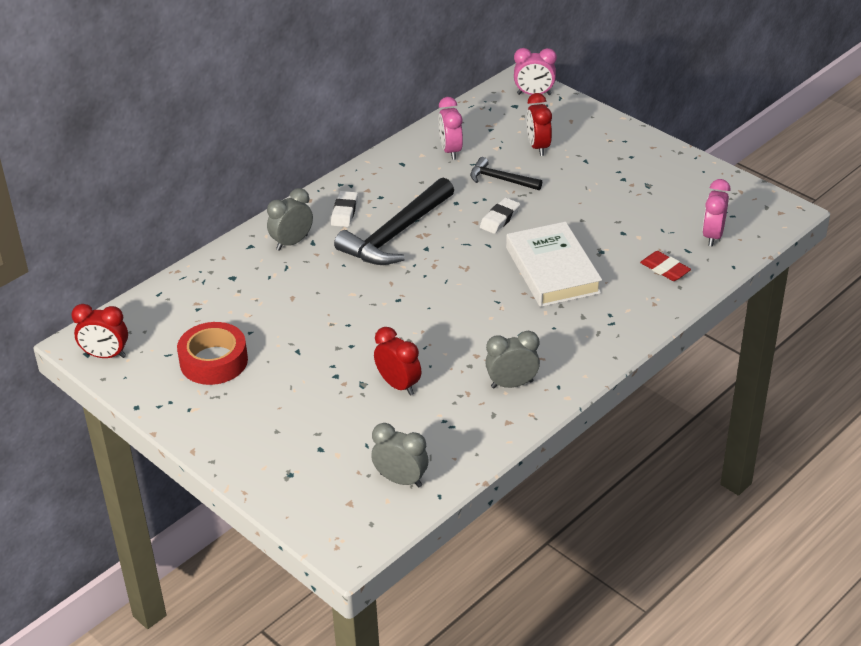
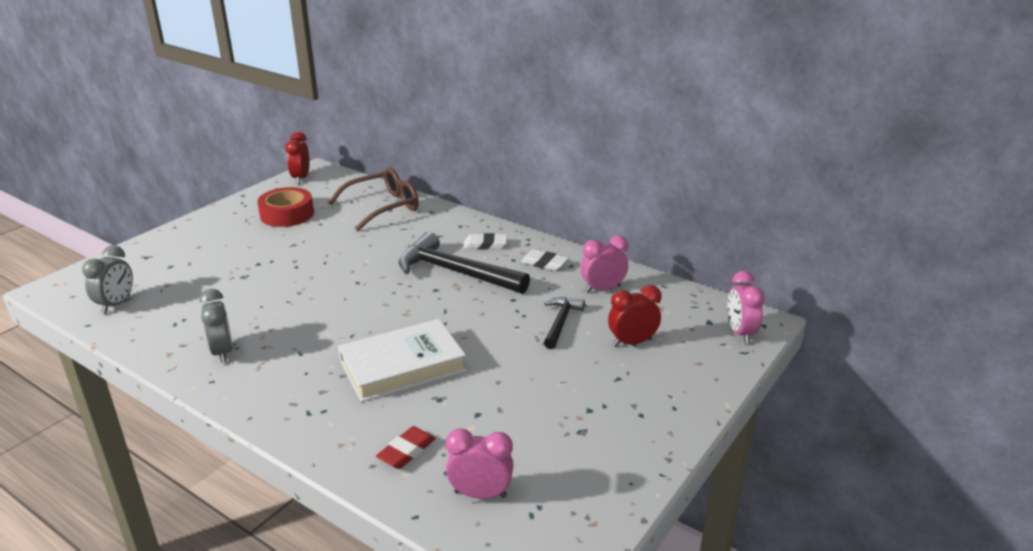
camera: 80 degrees right, 10 degrees down
(224, 283) = (382, 207): none -> brown glasses
(292, 242) = (437, 227): grey clock -> none
(398, 385) = (238, 292): red clock -> none
(500, 219) = (489, 327): white eraser -> white eraser (544, 263)

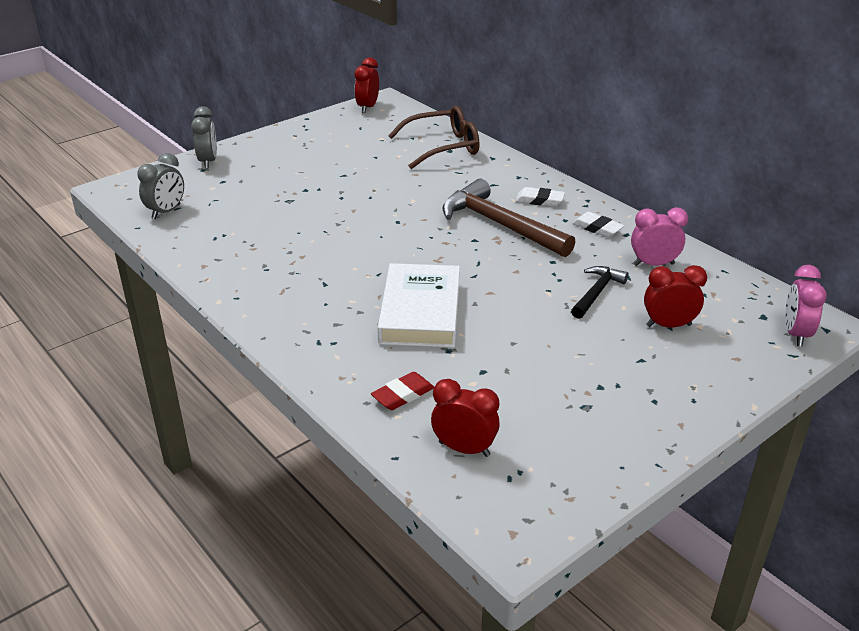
camera: 15 degrees right, 5 degrees up
(222, 352) = (252, 271): grey clock -> grey clock (208, 161)
(287, 214) = (345, 143): red tape -> none
(402, 366) = (420, 312): white book -> white book turned 75 degrees counterclockwise
(456, 272) = (500, 225): black hammer -> brown hammer
(480, 494) = (464, 449): pink clock -> red clock

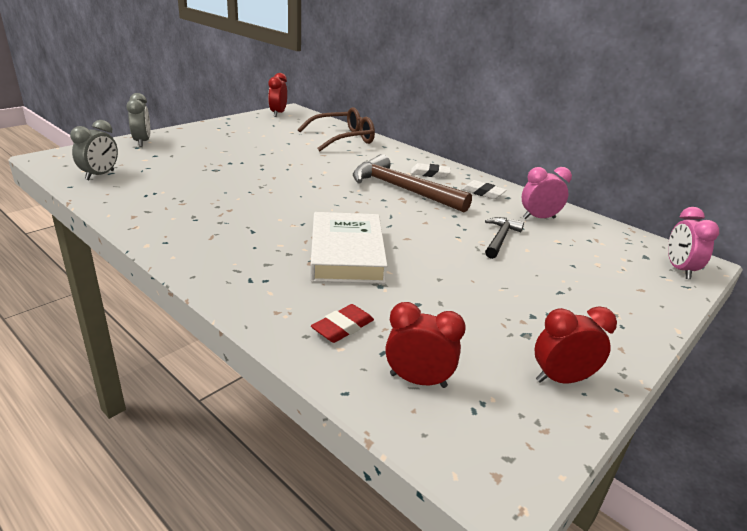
camera: 10 degrees left, 5 degrees down
(668, 325) = (571, 263): red clock -> red clock (561, 379)

